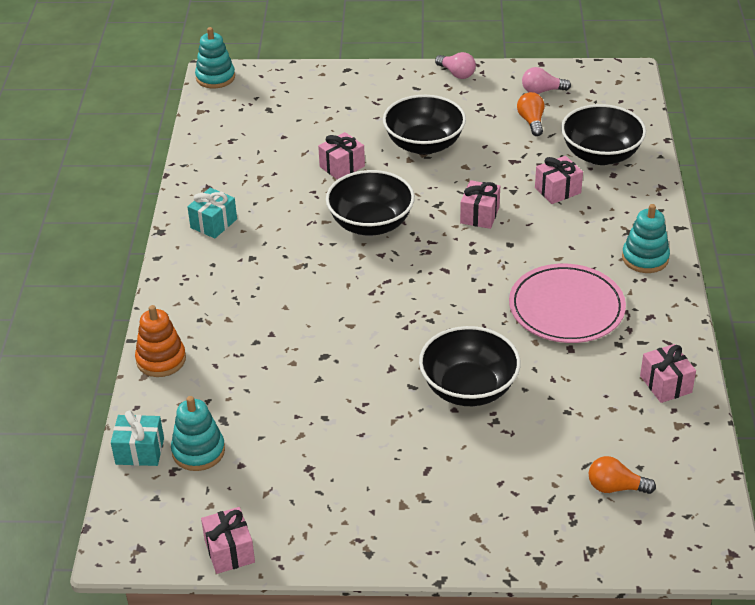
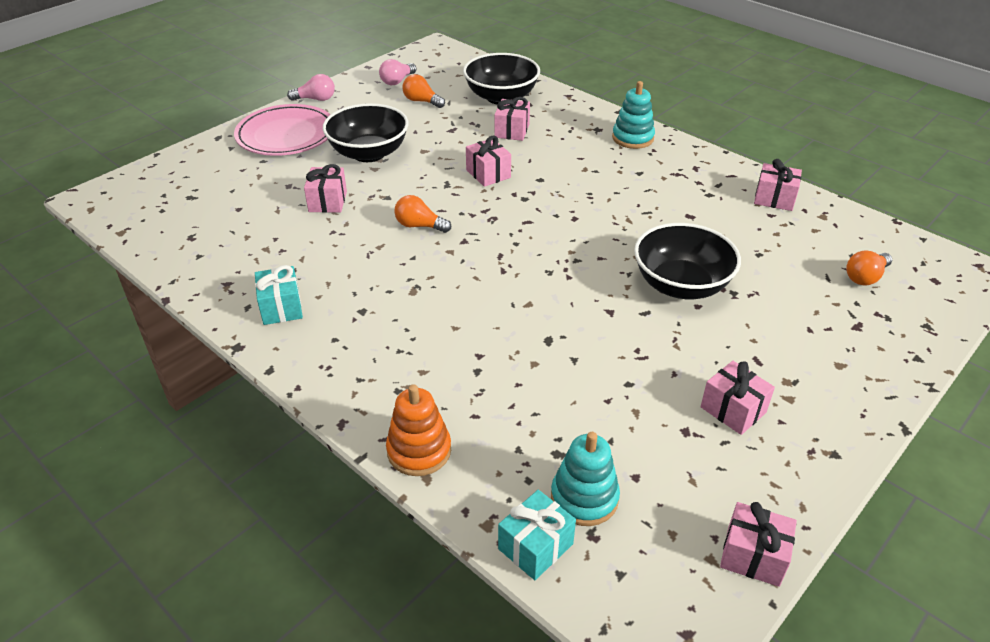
camera: 50 degrees left, 0 degrees up
(215, 77) = (95, 200): turquoise stacking toy -> none
(356, 481) = (733, 410): none -> pink gift
(371, 224) = (419, 226): black bowl -> orange light bulb
(566, 308) = (643, 194): pink plate -> pink plate (286, 135)

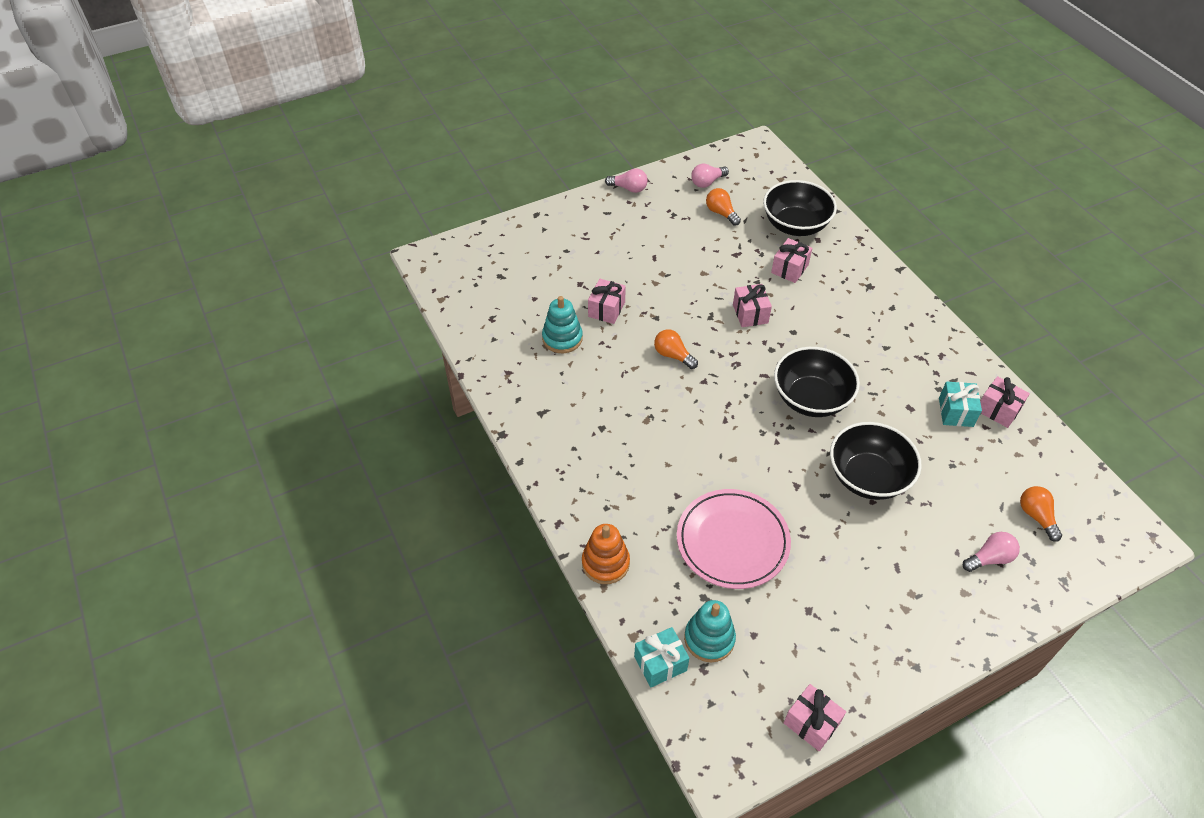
camera: 20 degrees right, 10 degrees up
(281, 307) = (542, 407): turquoise gift -> turquoise gift (956, 412)
(286, 135) = (592, 225): pink plate -> pink plate (732, 541)
(369, 153) = (656, 264): black bowl -> black bowl (811, 399)
(632, 138) = (898, 305): turquoise stacking toy -> turquoise stacking toy (562, 338)
(733, 410) = (854, 604): pink gift -> none
(845, 326) = (990, 558): none -> pink light bulb
(865, 277) = (1036, 516): orange light bulb -> orange light bulb turned 90 degrees clockwise

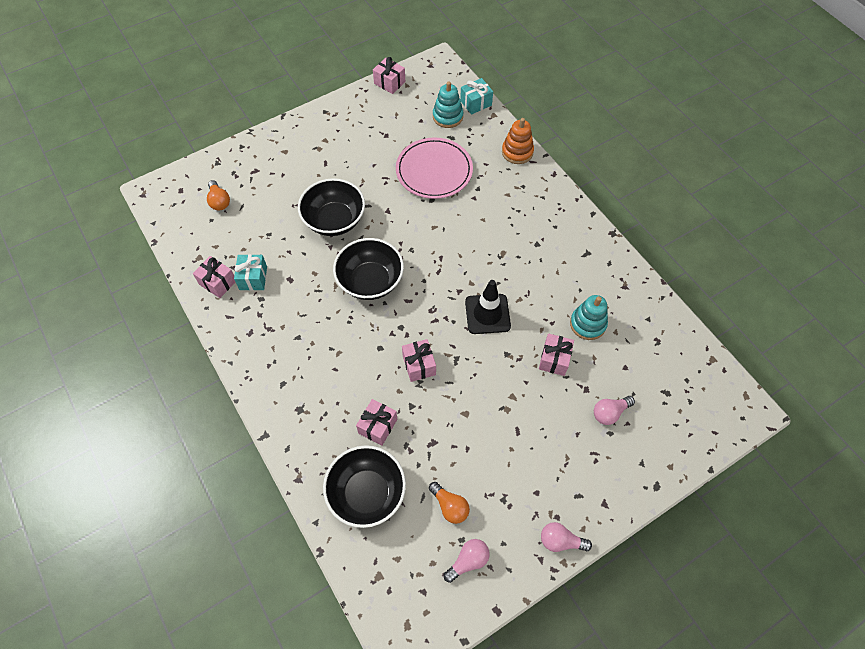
camera: 175 degrees right, 10 degrees up
(673, 355) = (487, 314): orange light bulb -> black traffic cone
(990, 558) = (261, 172): pink light bulb -> pink light bulb (609, 413)

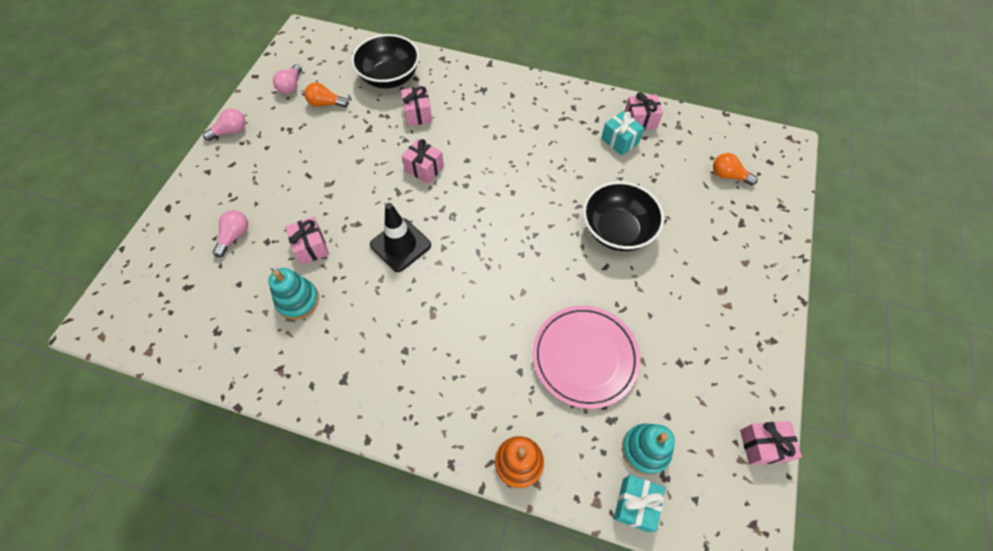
camera: 140 degrees right, 0 degrees up
(370, 281) = (527, 202): black bowl -> none

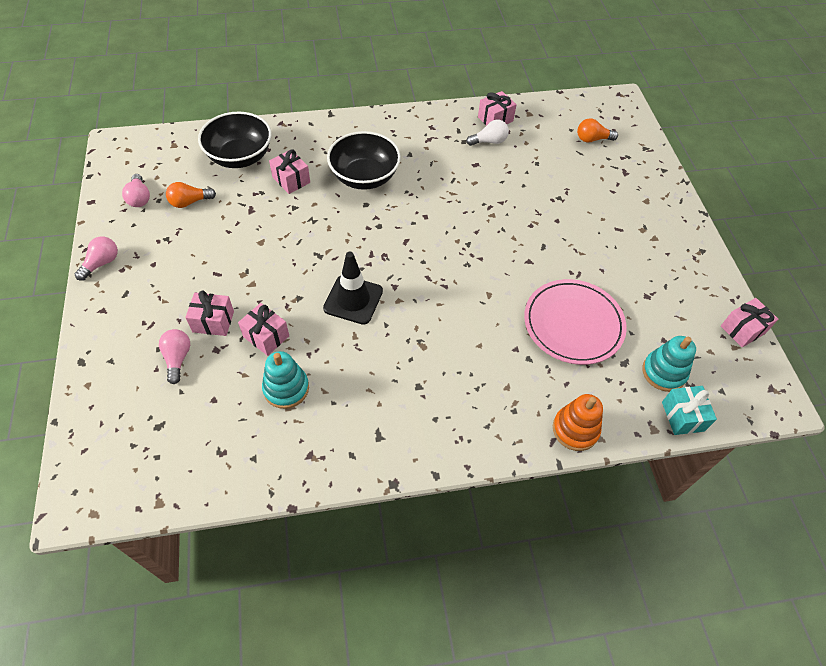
camera: 30 degrees left, 5 degrees down
(424, 168) = (330, 226): pink gift -> pink gift (213, 321)
(617, 230) = (534, 214): black bowl -> black bowl (364, 177)
(620, 141) = (489, 141): turquoise gift -> white light bulb

